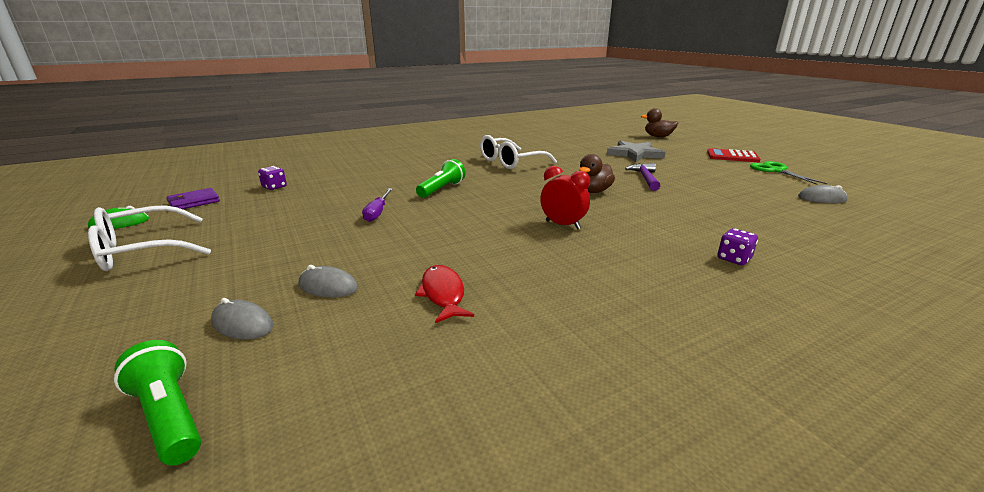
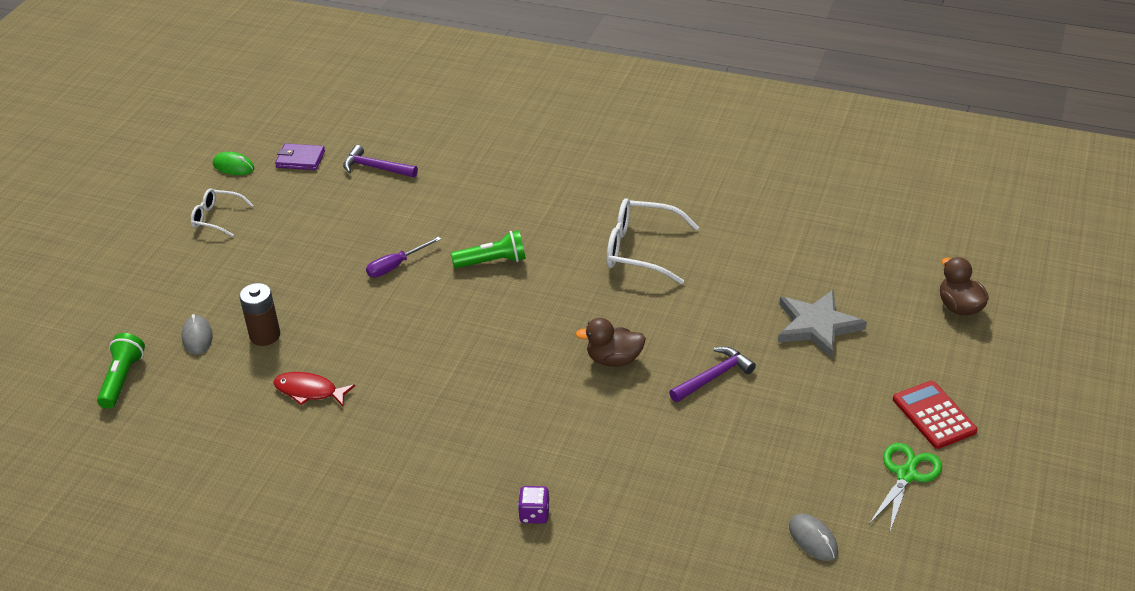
camera: 50 degrees right, 15 degrees up
(142, 250) = (217, 218): white glasses -> white glasses, size x0.59
(274, 187) = (375, 168): purple dice -> purple hammer
(328, 286) = (265, 335): grey mouse -> brown battery
(443, 294) = (309, 391): red fish -> red fish turned 105 degrees counterclockwise
(563, 225) = (495, 384): red clock -> none

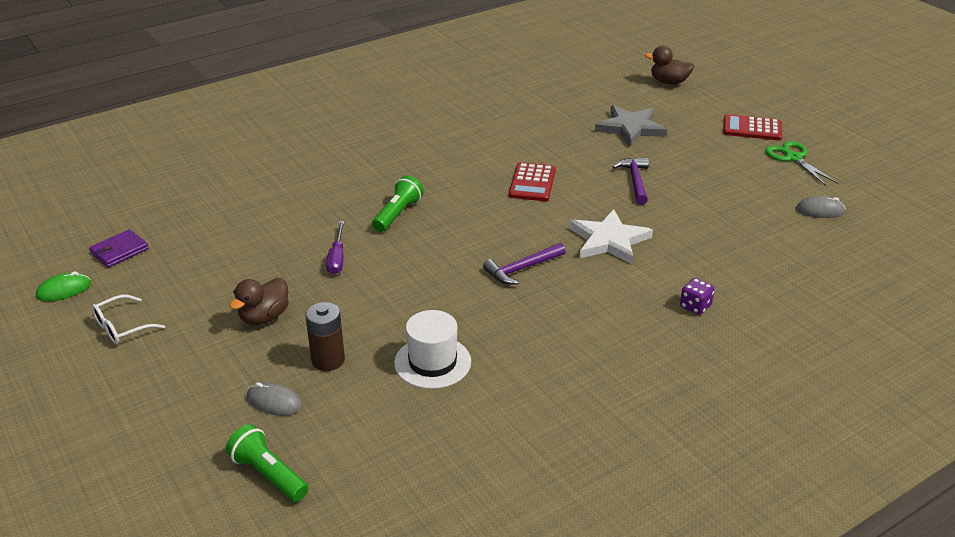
camera: 55 degrees left, 5 degrees down
(309, 391) = (432, 362): red fish -> white hat
(375, 168) = (197, 220): purple hammer -> purple hammer (522, 269)
(586, 408) = (609, 240): none -> white star
(614, 359) = (572, 209): brown duck -> brown duck (264, 317)
(631, 312) = (532, 183): none -> red calculator
(640, 250) = (472, 153): white glasses -> none

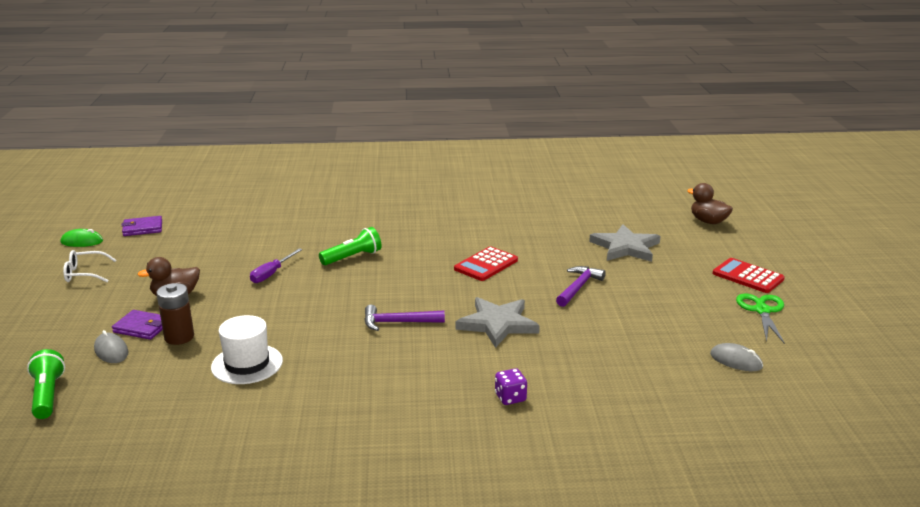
camera: 30 degrees right, 10 degrees down
(274, 364) = (142, 327): none -> purple wallet
(609, 240) = (497, 324): white star -> grey star

